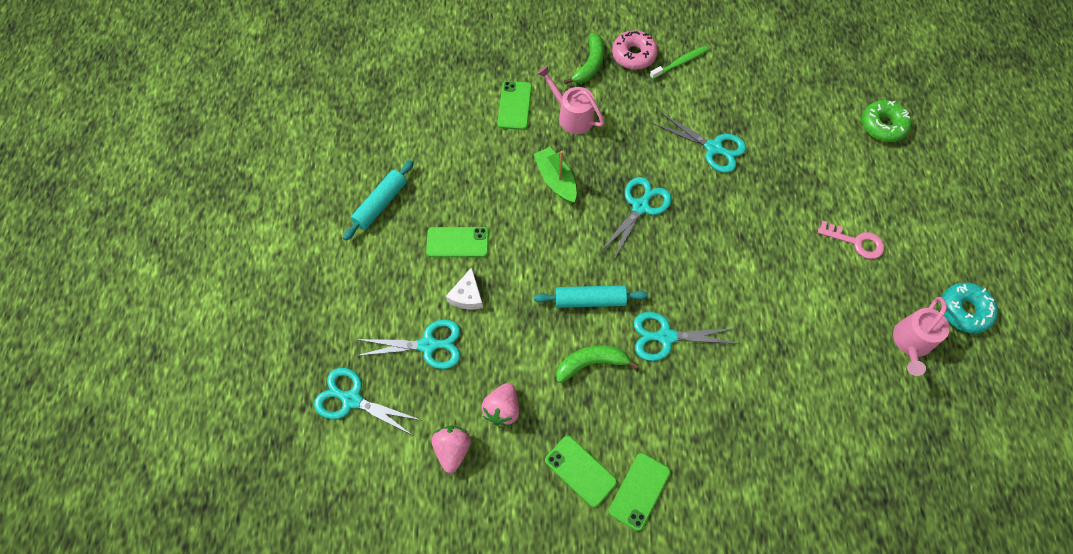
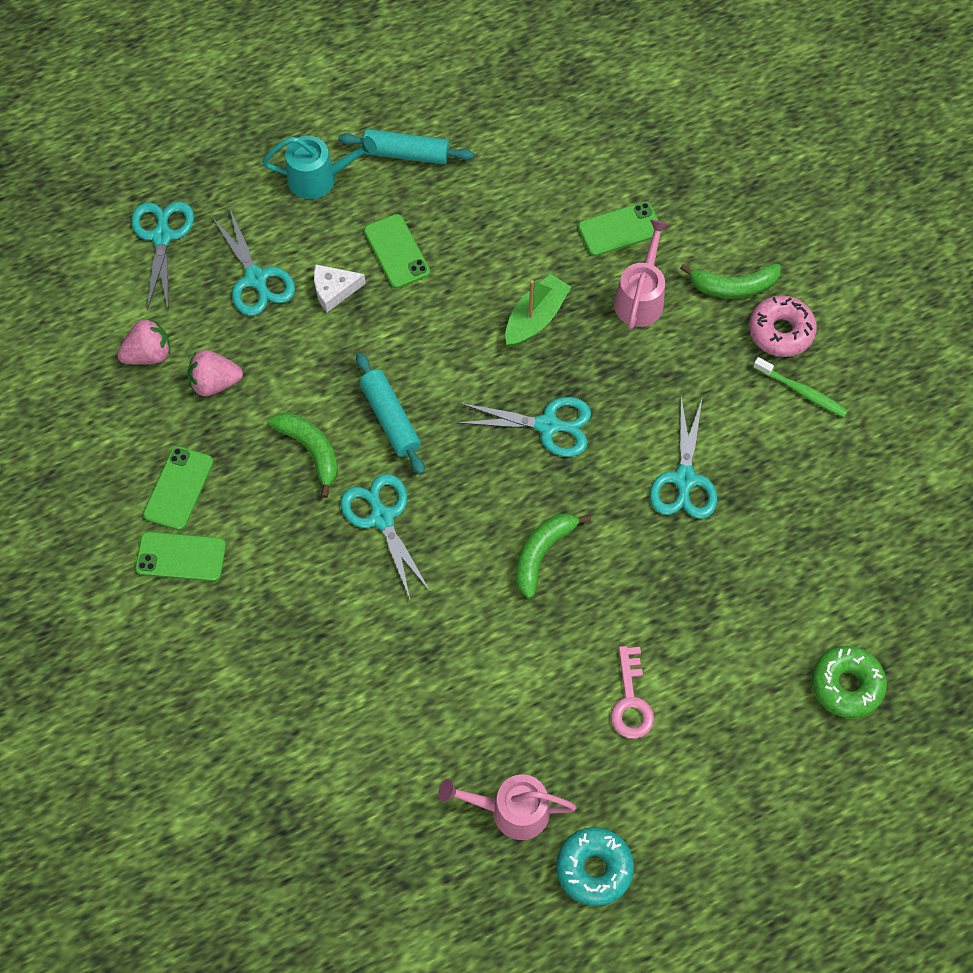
camera: 65 degrees right, 0 degrees up
(367, 267) = (320, 178): none -> turquoise watering can
(733, 249) = (542, 553): none -> green banana

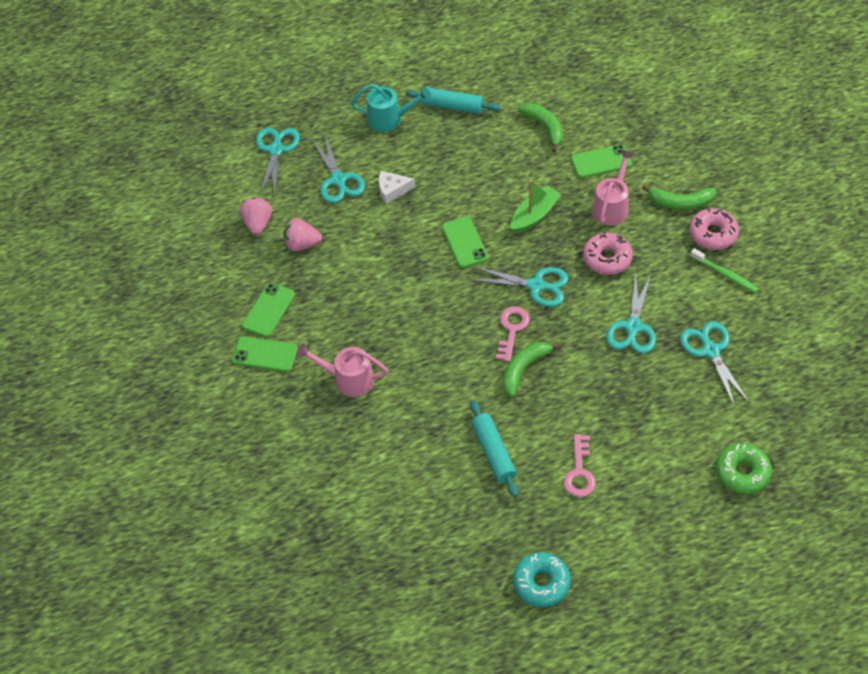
camera: 10 degrees right, 10 degrees down
(149, 354) = (258, 224): pink strawberry -> pink strawberry turned 75 degrees counterclockwise
(310, 450) = (364, 291): green banana -> green banana (544, 127)
(382, 518) = (410, 338): turquoise scissors -> turquoise scissors (711, 351)
(390, 418) = (423, 274): turquoise rolling pin -> turquoise rolling pin (493, 452)
(397, 251) = (439, 168): green phone -> green phone (465, 242)
(510, 810) = (483, 539): pink watering can -> pink watering can (348, 379)
(520, 495) = (512, 330): none -> pink key
(640, 378) = (607, 258): none -> pink donut

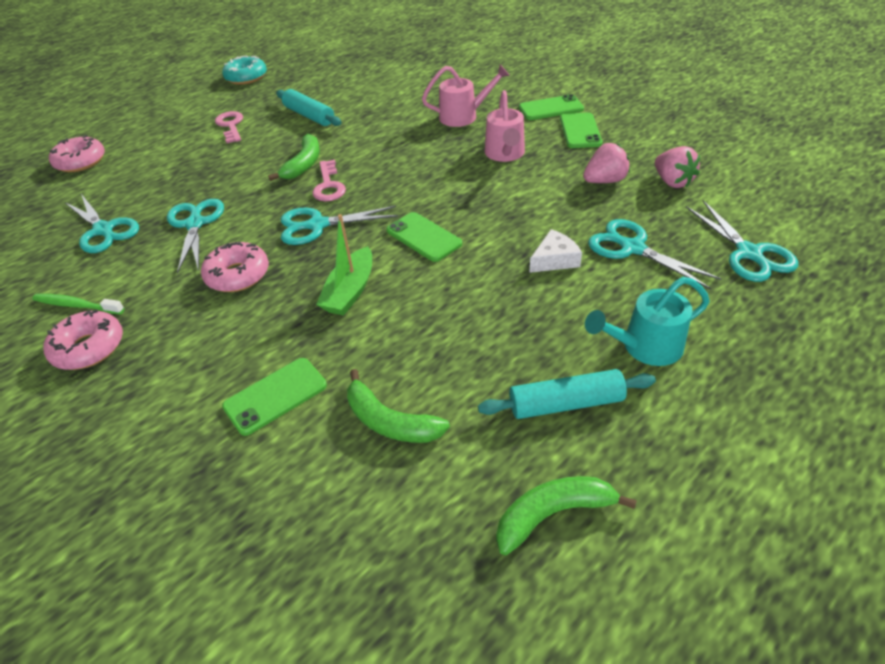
camera: 155 degrees right, 10 degrees down
(612, 206) = (243, 337): pink watering can -> pink watering can (505, 154)
(680, 203) = (138, 375): green banana -> green banana (553, 514)
(742, 473) = (81, 162): green donut -> pink donut

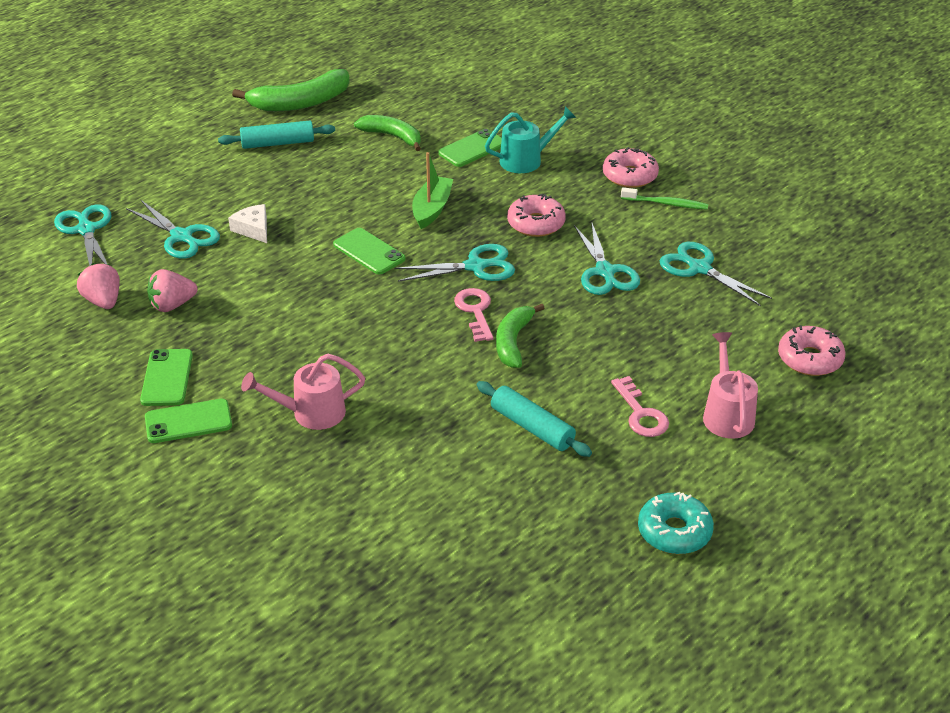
camera: 175 degrees right, 5 degrees down
(505, 154) = (269, 345): pink watering can -> pink watering can (726, 413)
(553, 514) = (300, 103): green banana -> green banana, size x1.51
(555, 259) = (253, 229): white cheese -> white cheese turned 90 degrees clockwise
(644, 347) = (211, 170): turquoise watering can -> turquoise watering can (527, 160)

